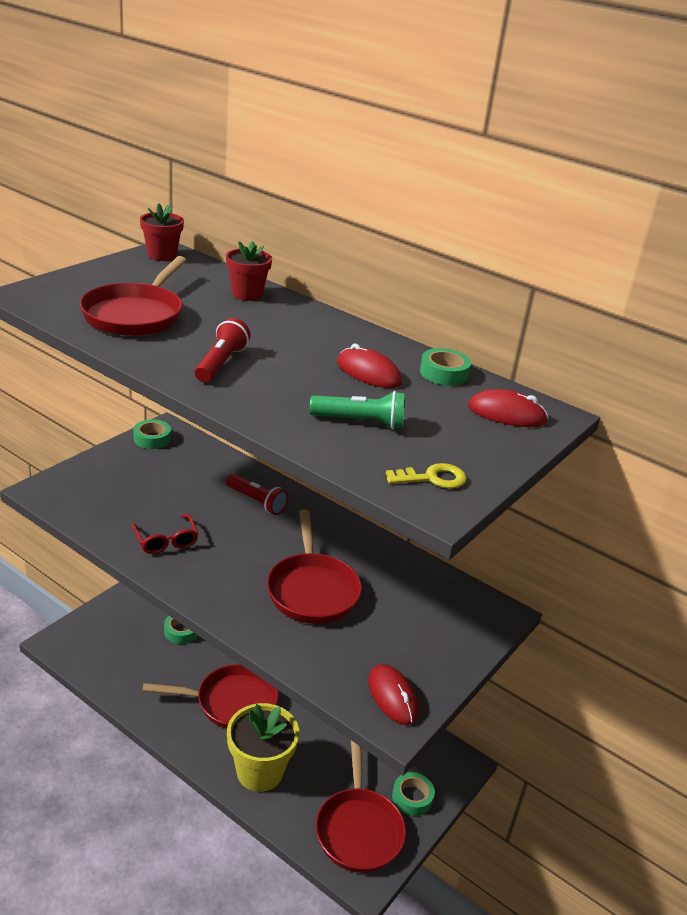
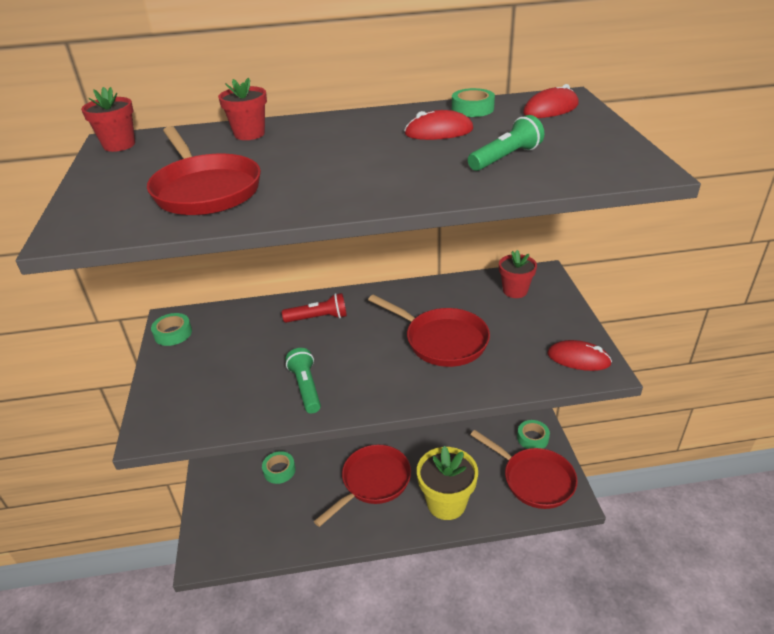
camera: 40 degrees left, 5 degrees up
(166, 540) = (306, 387): red glasses -> green flashlight
(221, 363) = (347, 180): red flashlight -> none
(432, 478) = (610, 160): yellow key -> none
(446, 604) = (515, 291): none -> red flower pot

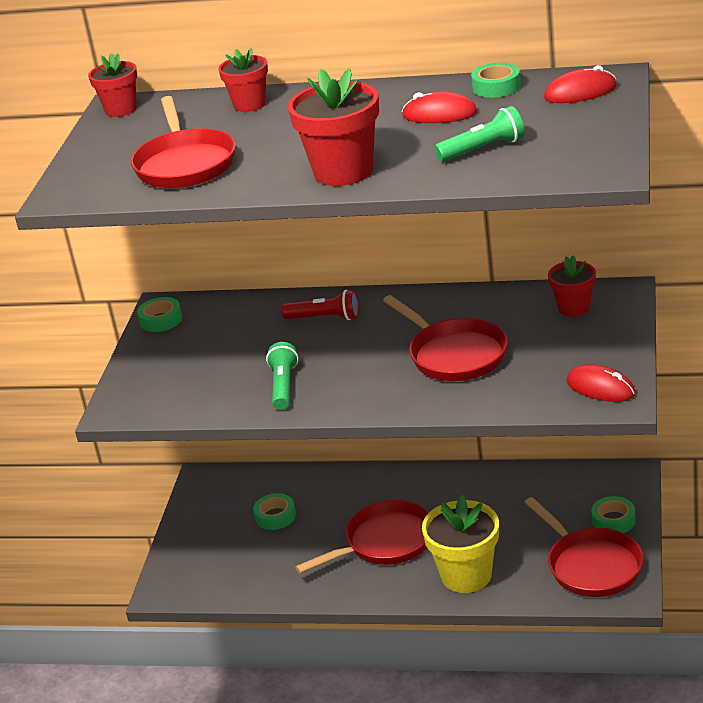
camera: 20 degrees right, 5 degrees down
(381, 186) = (343, 172): none -> red flower pot

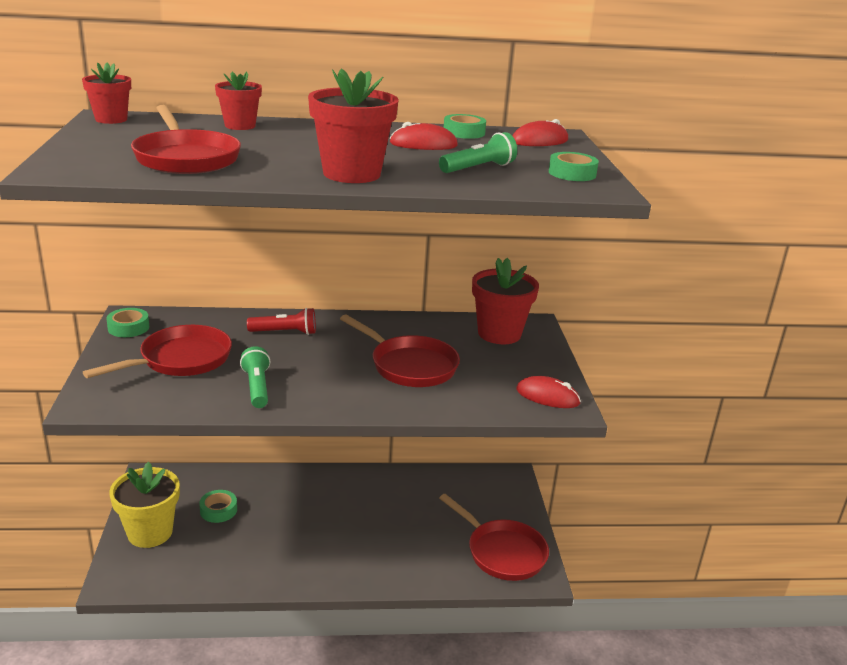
camera: 20 degrees left, 5 degrees down
(385, 542) = (321, 533): red pan -> red pan (181, 360)
(466, 575) = (398, 563): yellow flower pot -> yellow flower pot (150, 532)
(574, 308) = (499, 334): red flower pot -> red flower pot, size x1.66
(613, 520) = (510, 513): green tape -> green tape (572, 173)

